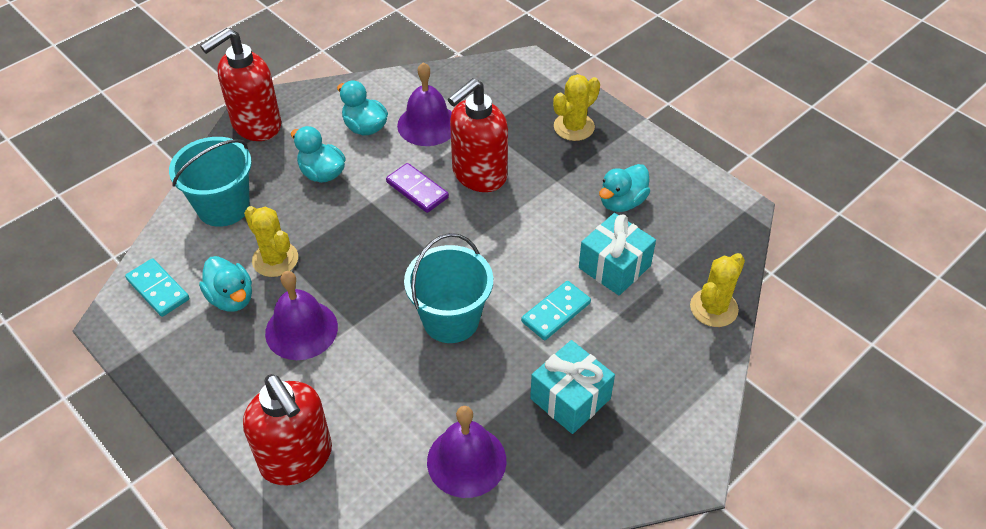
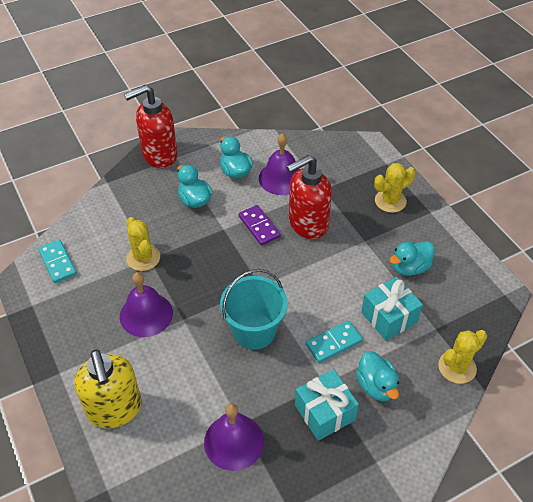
camera: 15 degrees right, 0 degrees up
(223, 207) = (119, 211): turquoise bucket -> none
(231, 298) = (105, 280): turquoise duck -> turquoise duck (376, 386)
(297, 459) = (115, 410): red soap dispenser -> yellow soap dispenser

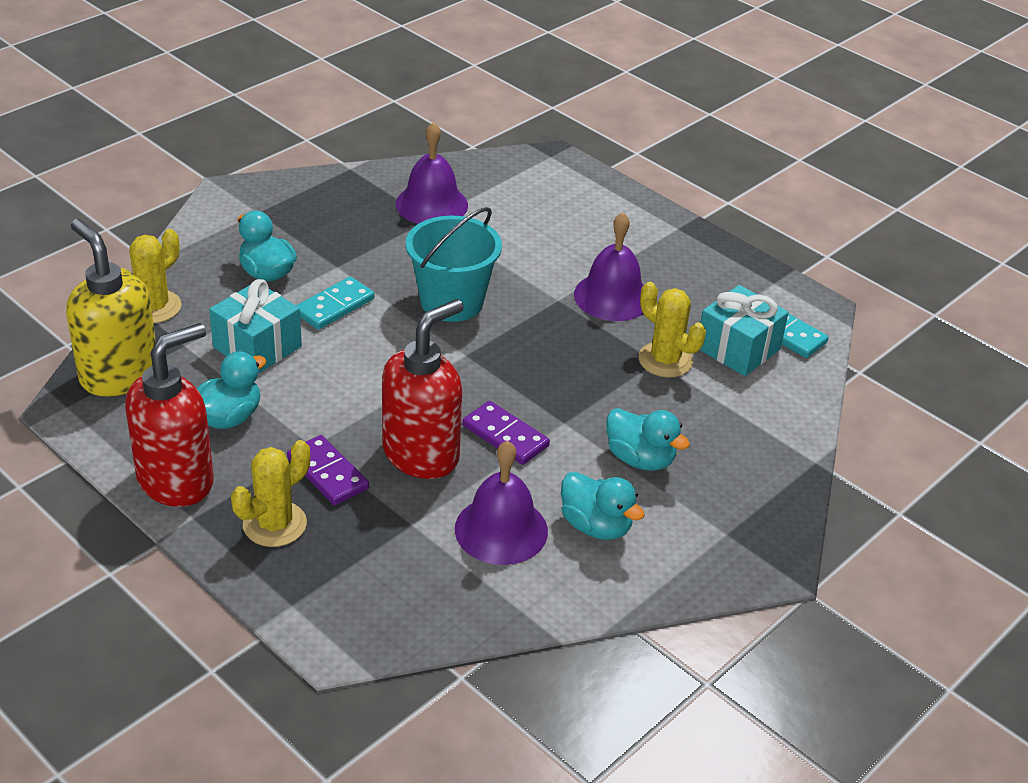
camera: 160 degrees right, 10 degrees down
(115, 410) = (586, 208): yellow soap dispenser -> yellow soap dispenser (119, 375)
(159, 155) = (761, 530): red soap dispenser -> red soap dispenser (177, 480)
(324, 412) = (329, 241): turquoise gift -> turquoise gift (738, 348)
(359, 223) = (328, 473): none -> purple domino

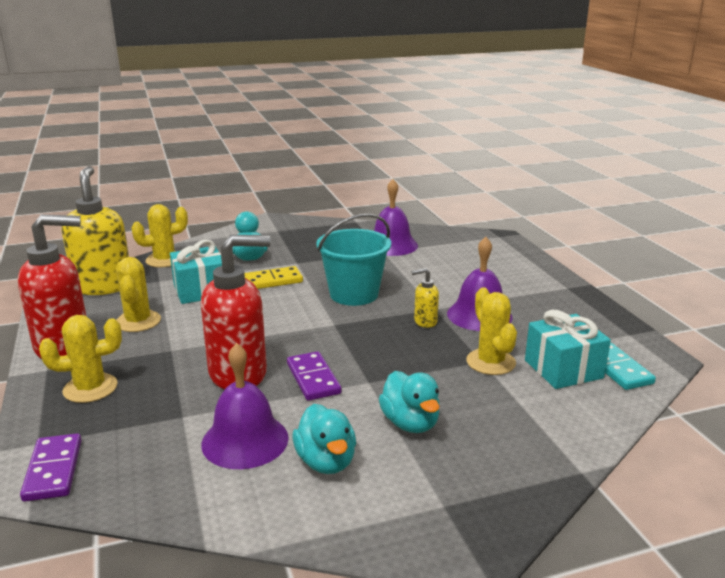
camera: 30 degrees right, 15 degrees down
(229, 418) = (138, 321): turquoise duck -> yellow cactus
(328, 473) = (162, 368): purple domino -> purple domino (53, 470)
(334, 306) = (272, 281): turquoise domino -> yellow domino
(562, 323) = (425, 322): none -> yellow soap dispenser

